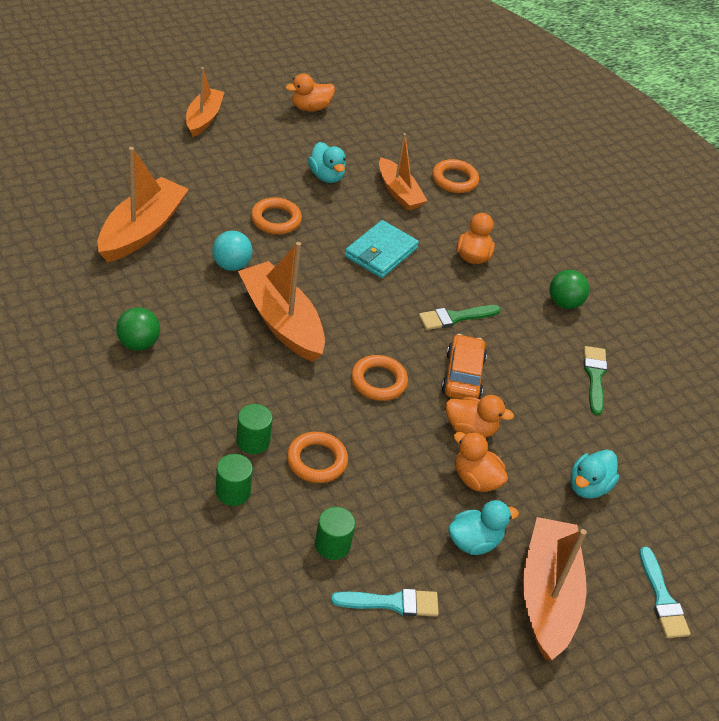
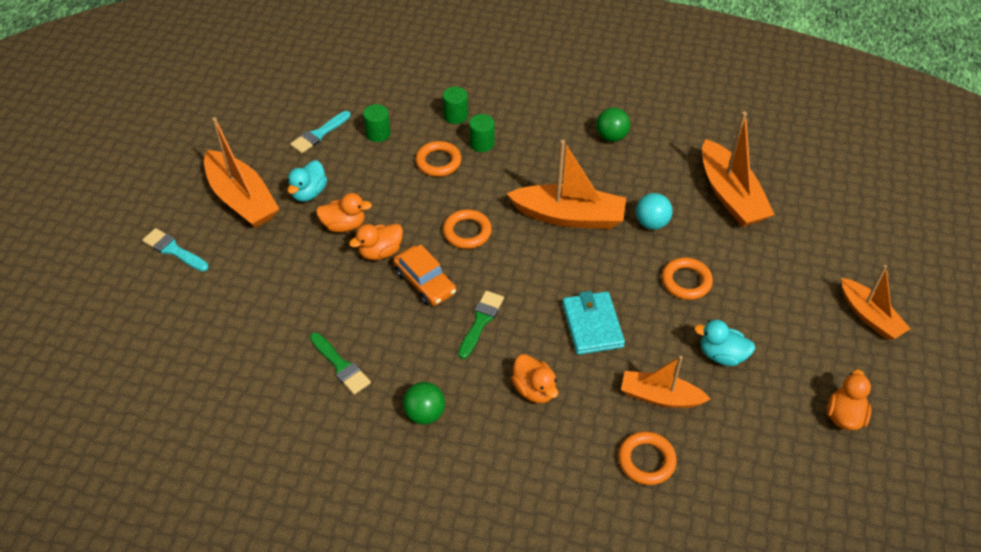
camera: 140 degrees right, 5 degrees up
(588, 486) = (273, 279): turquoise duck -> none

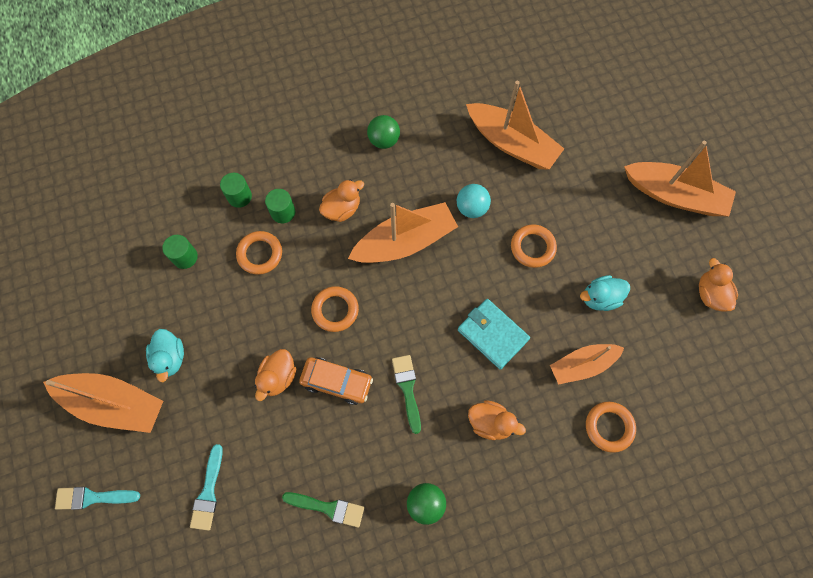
camera: 35 degrees left, 20 degrees up
(319, 134) = (131, 290): turquoise brush -> turquoise brush (208, 492)
(344, 225) = (227, 371): orange duck -> orange duck (342, 209)
(869, 316) = (674, 195): orange boat -> orange boat, size x1.55

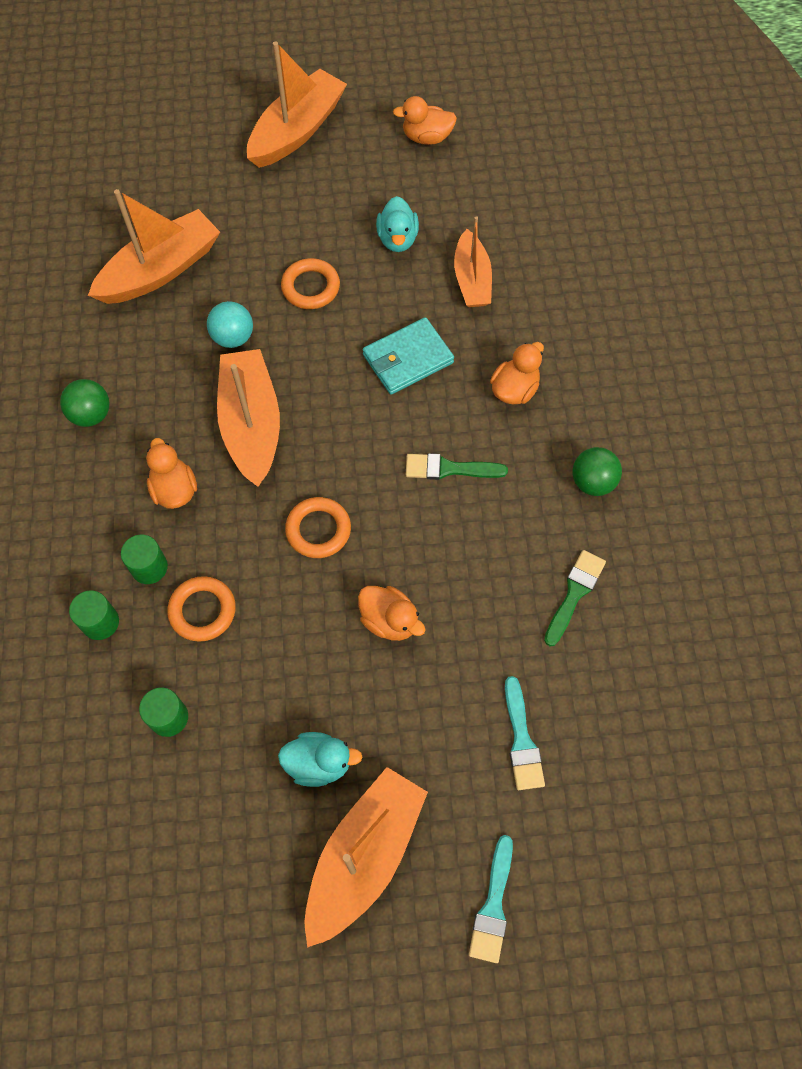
camera: 75 degrees left, 5 degrees down
(208, 492) = (521, 740): turquoise brush -> turquoise brush turned 60 degrees clockwise
(337, 382) = (417, 549): orange car -> none
(609, 427) = (549, 275): orange ring -> none

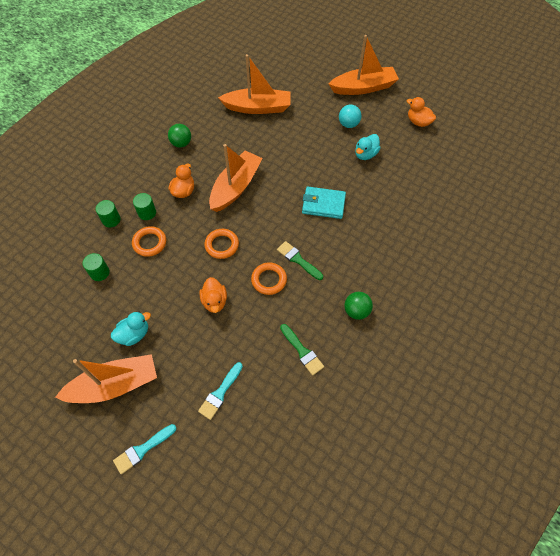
camera: 40 degrees right, 5 degrees down
(233, 337) = (261, 150): turquoise ball -> turquoise ball (348, 124)
(310, 287) = (310, 150): orange ring -> orange ring (269, 280)
(319, 763) = (134, 334): turquoise duck -> turquoise duck turned 75 degrees counterclockwise
(472, 279) = (383, 191): orange boat -> none
(514, 389) = (358, 248): orange duck -> none
(574, 593) = (302, 351): green brush -> green brush turned 75 degrees clockwise

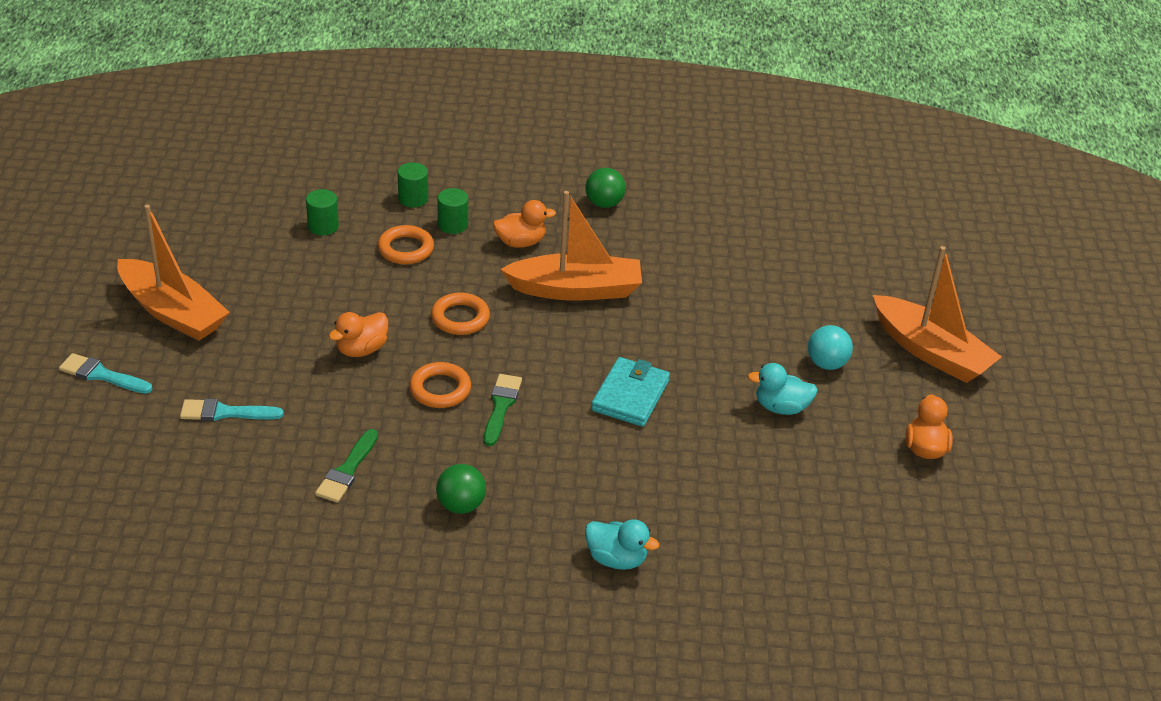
camera: 55 degrees right, 20 degrees down
(134, 334) = (255, 297): turquoise duck -> turquoise duck (616, 559)
(258, 108) = (754, 250): orange boat -> none
(323, 204) = (630, 395): turquoise wallet -> turquoise wallet turned 45 degrees clockwise

